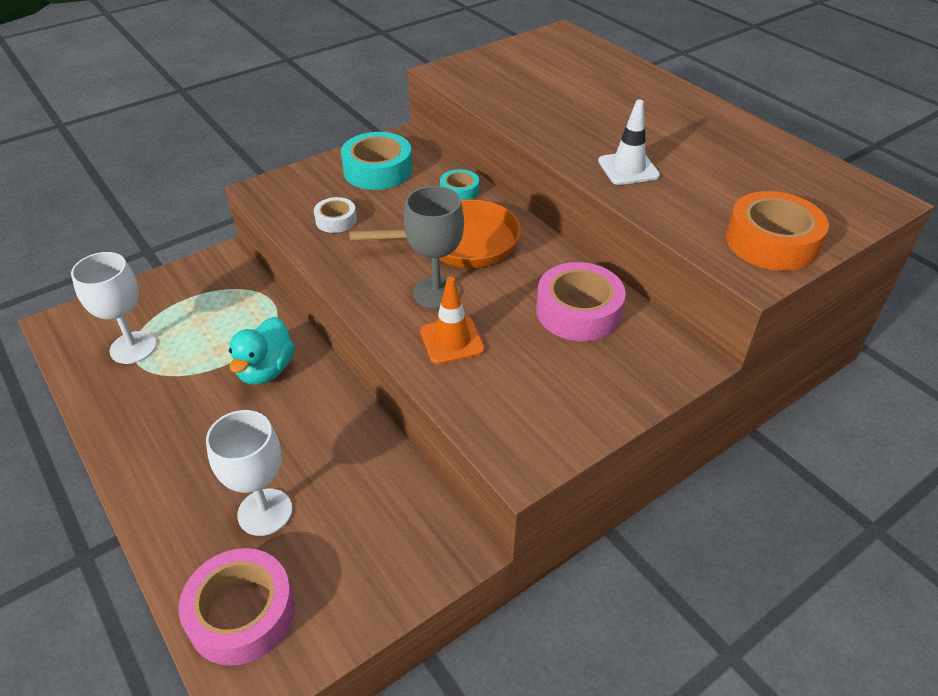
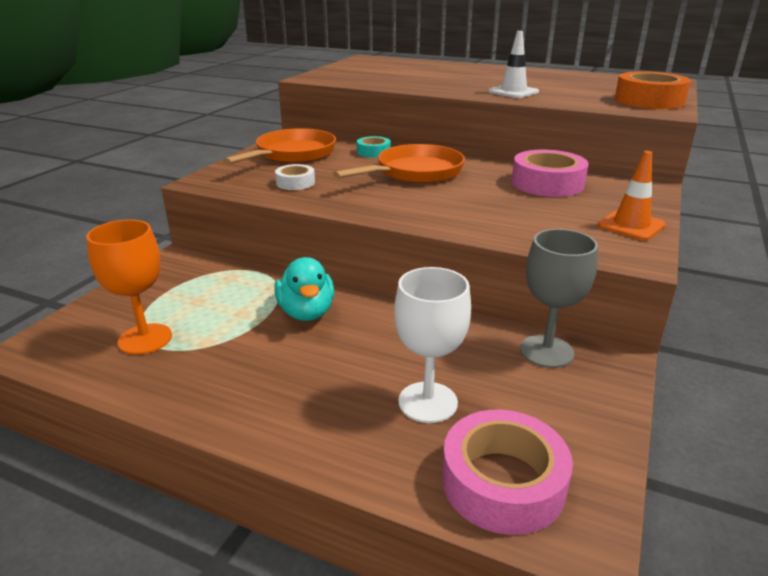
camera: 30 degrees left, 15 degrees down
(133, 347) = (145, 339): white goblet -> orange goblet
(378, 170) = (292, 154): turquoise tape -> orange pan
(436, 292) = (435, 198): grey goblet -> grey goblet (546, 351)
(452, 340) = (486, 216): orange traffic cone -> orange traffic cone (631, 225)

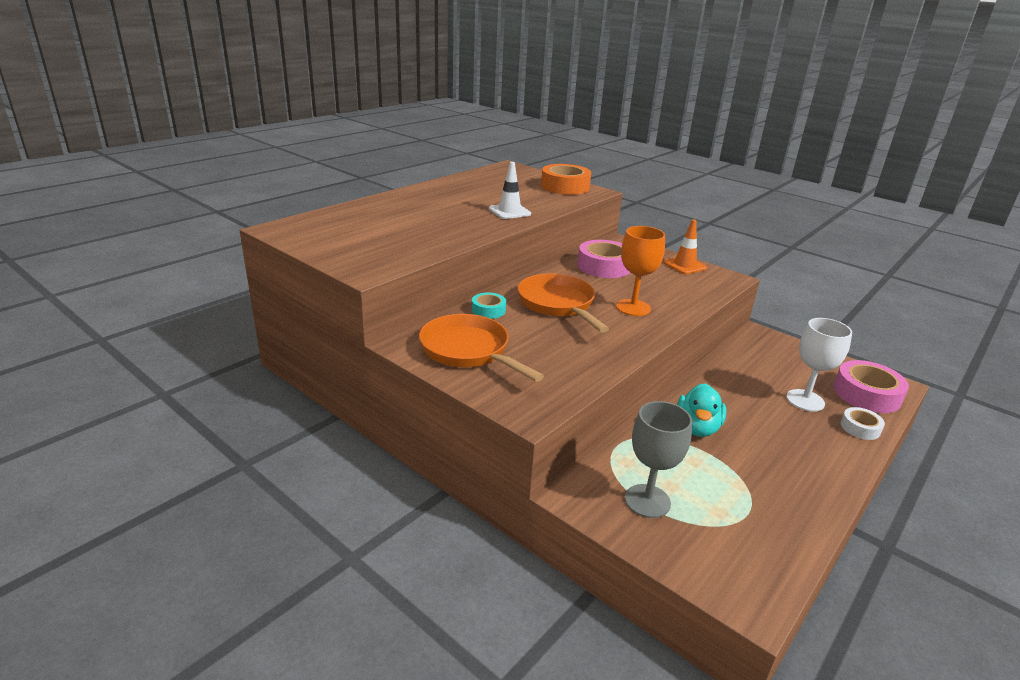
camera: 75 degrees left, 0 degrees up
(145, 339) = (735, 521): orange goblet -> orange goblet (633, 307)
(295, 183) = (560, 361): white tape -> white tape (860, 428)
(306, 312) = (697, 428): turquoise duck -> turquoise duck turned 105 degrees clockwise
(546, 351) = (749, 349): grey goblet -> grey goblet (647, 501)

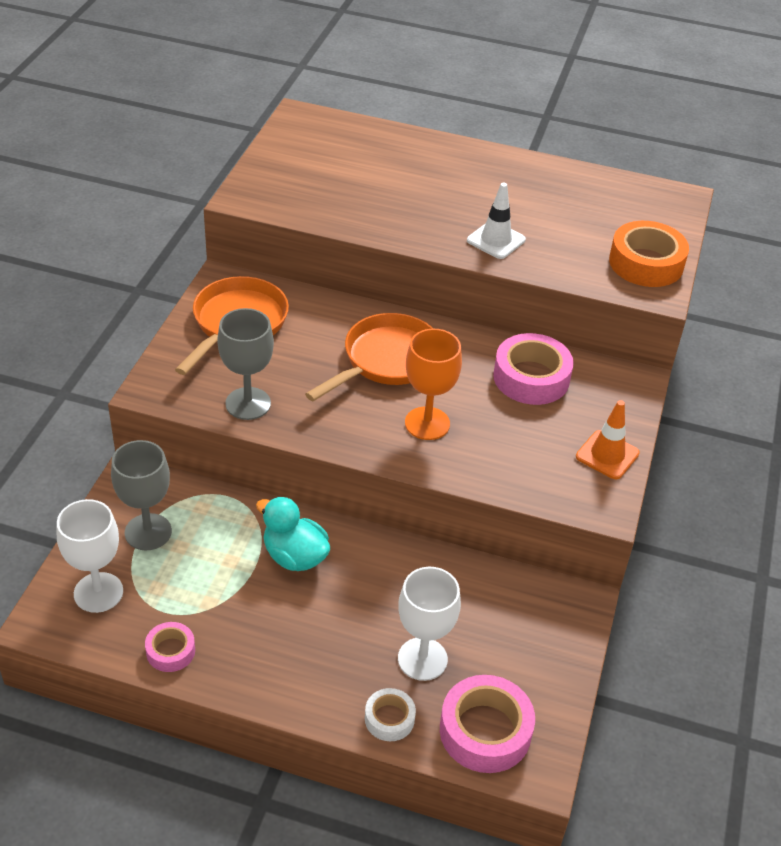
camera: 65 degrees right, 15 degrees up
(488, 310) = (332, 313): turquoise tape -> none
(575, 369) = (248, 403): none -> grey goblet
(697, 428) = (294, 556): turquoise duck -> turquoise duck turned 45 degrees clockwise
(718, 552) = (98, 592): none -> white goblet
(794, 521) = (170, 651): none -> pink tape

